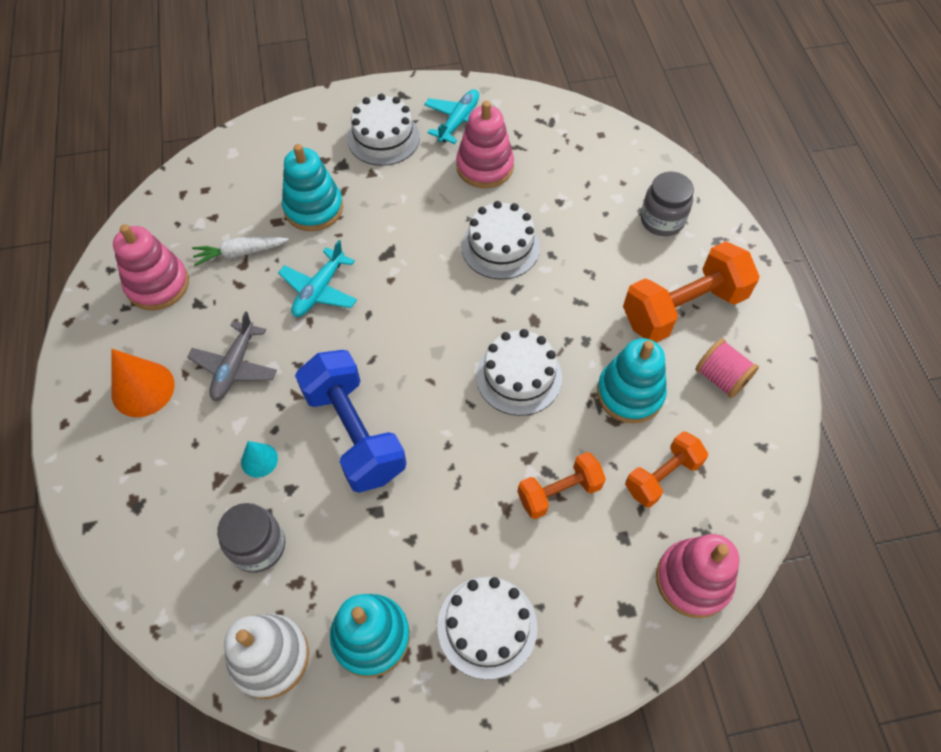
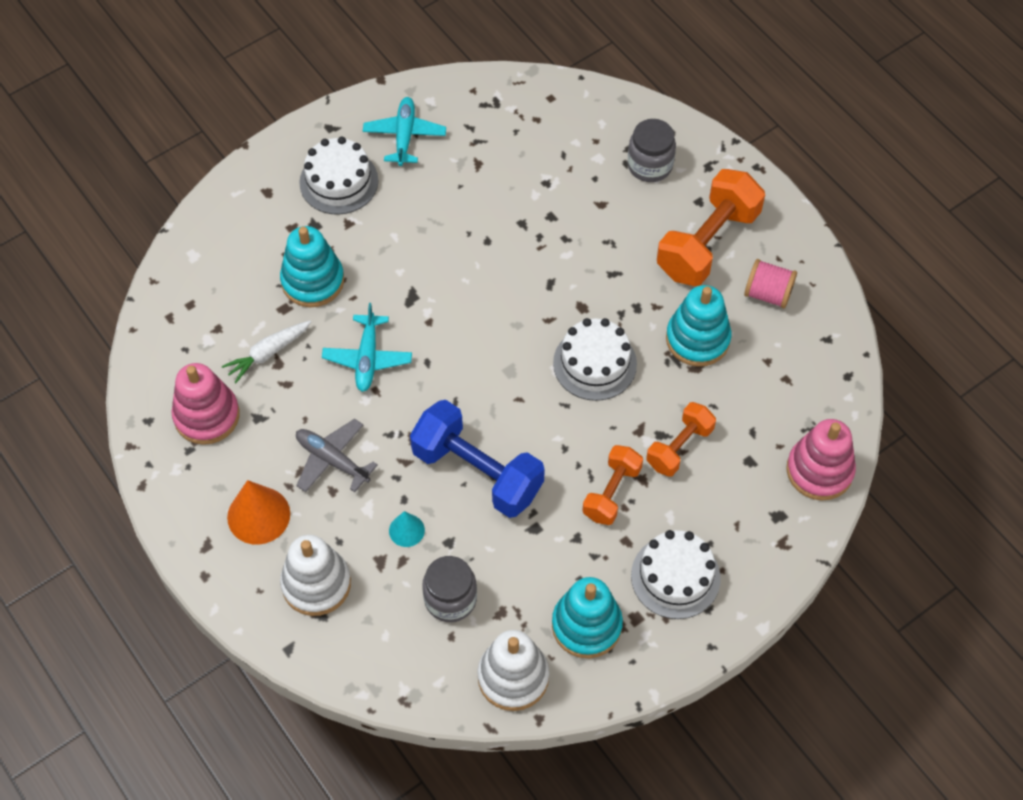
camera: 25 degrees left, 0 degrees up
(150, 475) = (316, 584): none -> white stacking toy
(235, 367) = (332, 460): grey plane -> grey plane turned 135 degrees clockwise
(484, 167) = (456, 174): pink stacking toy -> none
(500, 247) = (514, 249): white cake -> none
(662, 476) = (757, 398): orange dumbbell -> orange dumbbell (611, 492)

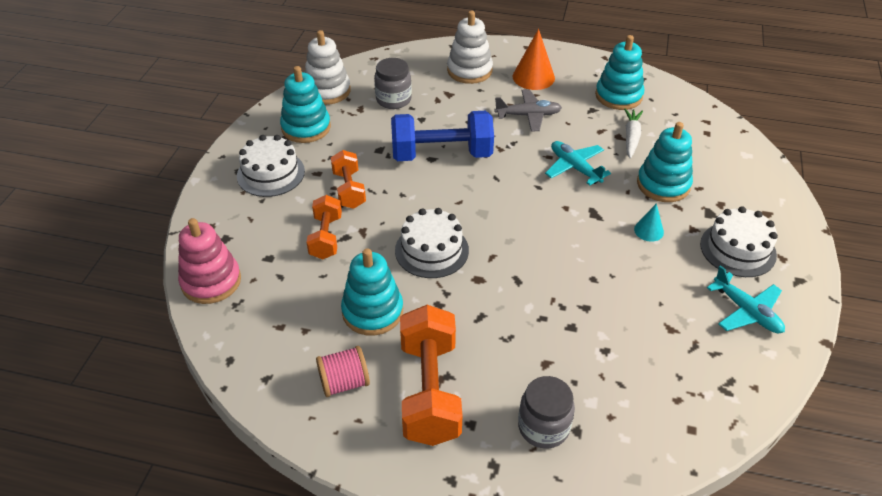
camera: 140 degrees right, 15 degrees down
(207, 416) = (618, 96): pink stacking toy -> turquoise stacking toy
(406, 530) = (450, 111): turquoise cone -> turquoise cone (648, 230)

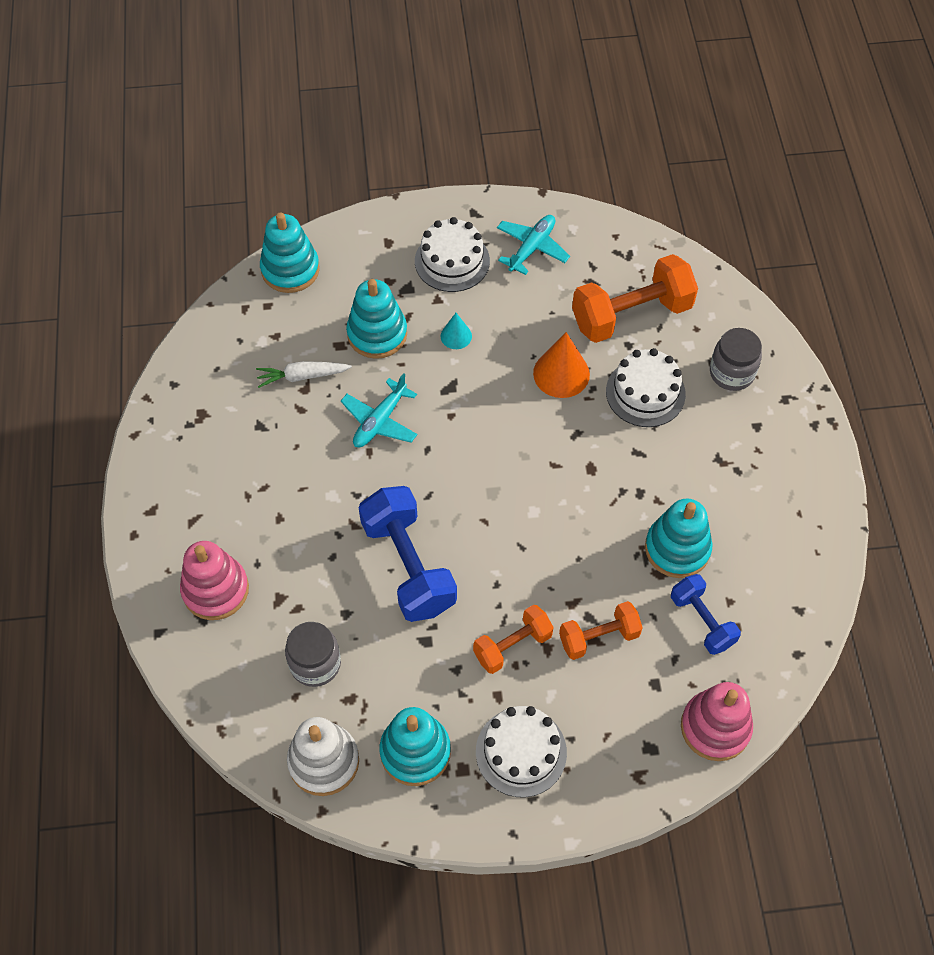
camera: 110 degrees left, 15 degrees up
(299, 305) = (702, 621): none -> blue dumbbell
(344, 382) = (769, 540): pink spool -> none
(430, 391) = (741, 467): orange dumbbell -> orange dumbbell (631, 314)
(431, 250) = (570, 523): white cake -> white cake (645, 393)
(469, 70) = (215, 590): white stacking toy -> pink stacking toy
(528, 115) = (296, 492): grey plane -> none
(533, 77) = (207, 507): orange cone -> orange cone (561, 373)
(618, 96) = (221, 403): turquoise stacking toy -> turquoise stacking toy (290, 269)

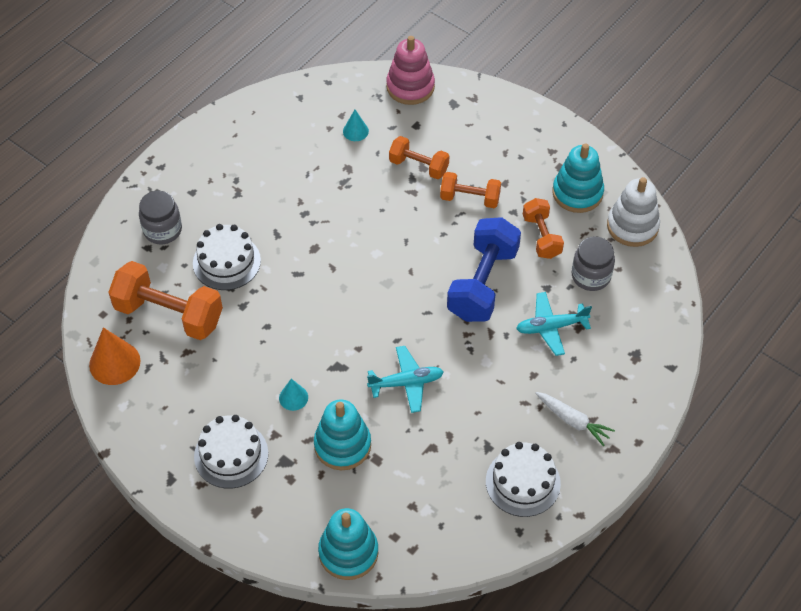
camera: 135 degrees left, 5 degrees down
(215, 590) = (614, 364): pink stacking toy -> none
(302, 376) = (424, 458): white carrot -> white carrot (573, 421)
(402, 665) = (541, 236): none -> orange dumbbell
(521, 752) = (521, 151): white cake -> white cake (523, 482)
(532, 248) = (168, 416): turquoise plane -> turquoise plane (551, 327)
(561, 373) = (260, 315): orange cone -> orange cone (114, 363)
(677, 549) = (322, 171): turquoise stacking toy -> none
(702, 621) = (355, 131): blue dumbbell -> turquoise cone

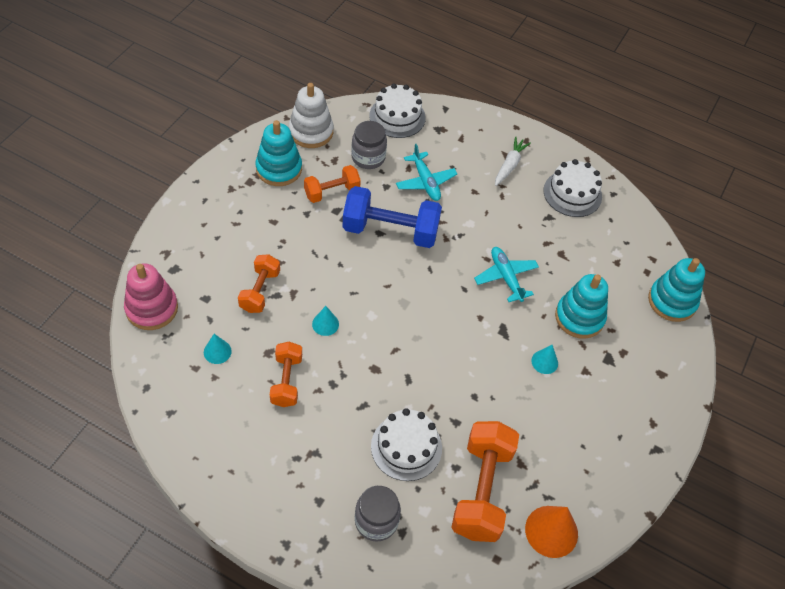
camera: 105 degrees left, 0 degrees up
(231, 455) = (616, 403): white cake -> white cake (397, 117)
(372, 214) = (325, 324): none -> turquoise cone
(470, 198) = (295, 247): orange dumbbell -> orange dumbbell (286, 381)

